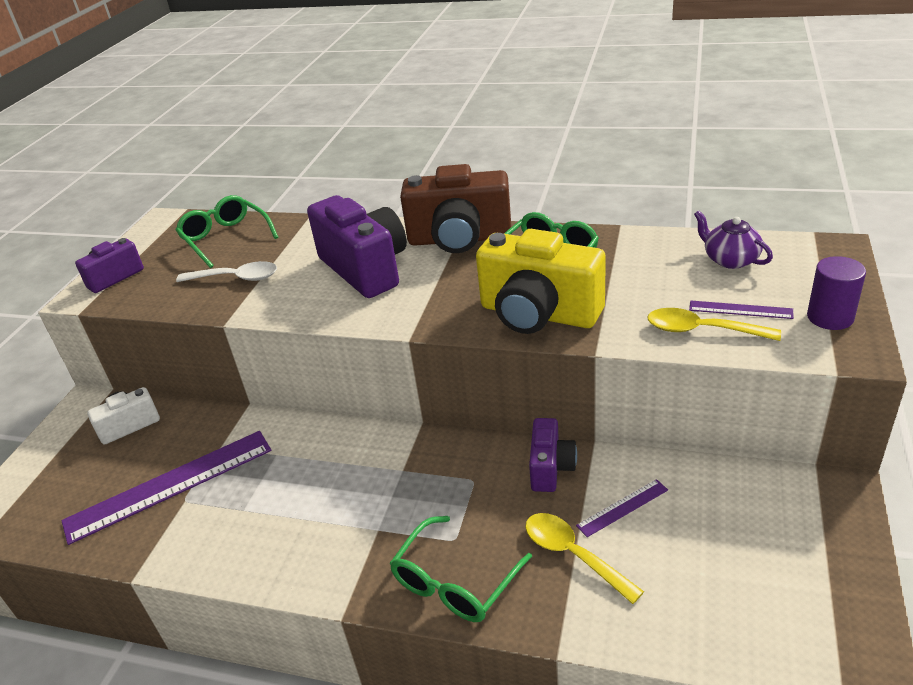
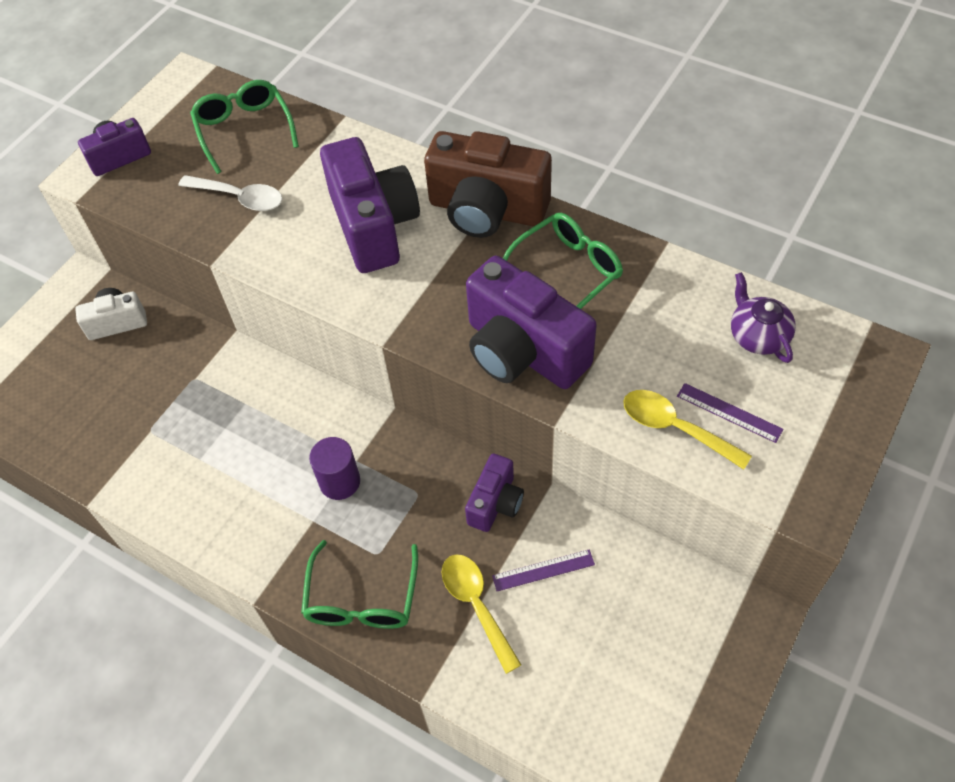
camera: 15 degrees right, 20 degrees up
(170, 485) = (140, 408): purple ruler -> none
(455, 582) = (362, 599): green glasses -> green glasses turned 45 degrees counterclockwise
(538, 314) = (523, 351): yellow camera -> purple camera
(830, 317) = (814, 453): purple cylinder -> purple cylinder (340, 482)

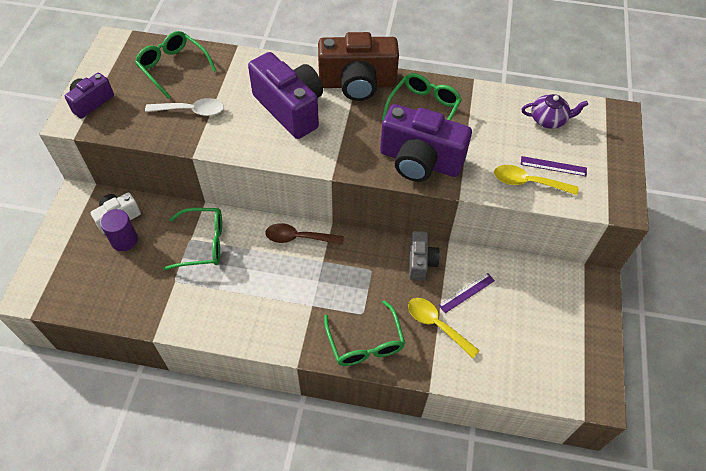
camera: 25 degrees left, 0 degrees up
(208, 389) = (203, 243): none -> green glasses
(338, 416) = (299, 238): none -> brown spoon
(340, 482) = (318, 277): purple cylinder -> purple cylinder (124, 240)
(495, 503) = (420, 262): purple camera -> grey camera
(757, 336) = (548, 120): purple teapot -> purple teapot turned 135 degrees clockwise

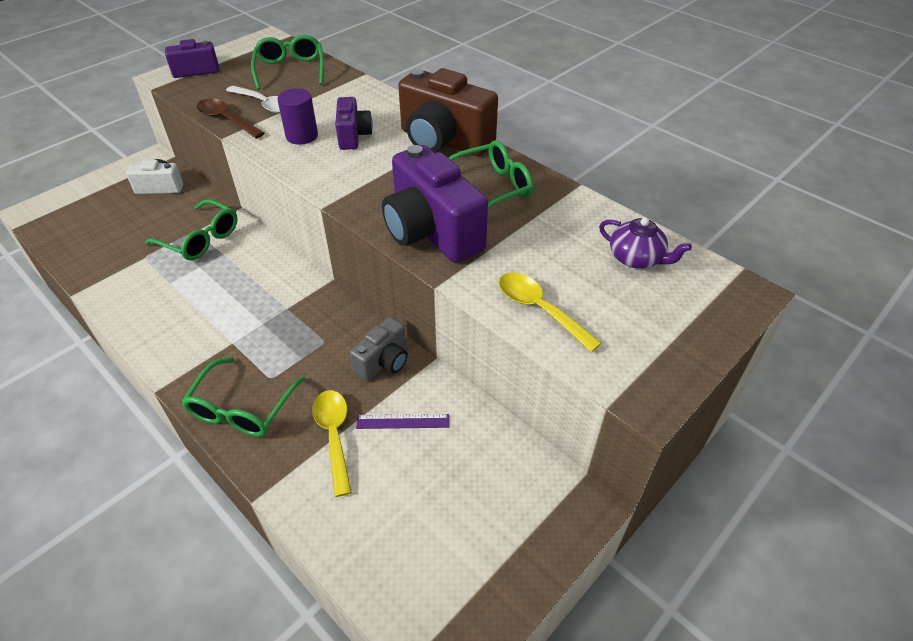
camera: 35 degrees right, 10 degrees down
(124, 240) = (145, 206): purple cylinder -> purple cylinder (302, 136)
(290, 108) = (353, 136): purple camera -> purple camera, size x0.54
(299, 238) = (287, 276): brown spoon -> brown spoon (226, 120)
(553, 166) = (592, 308): purple ruler -> none

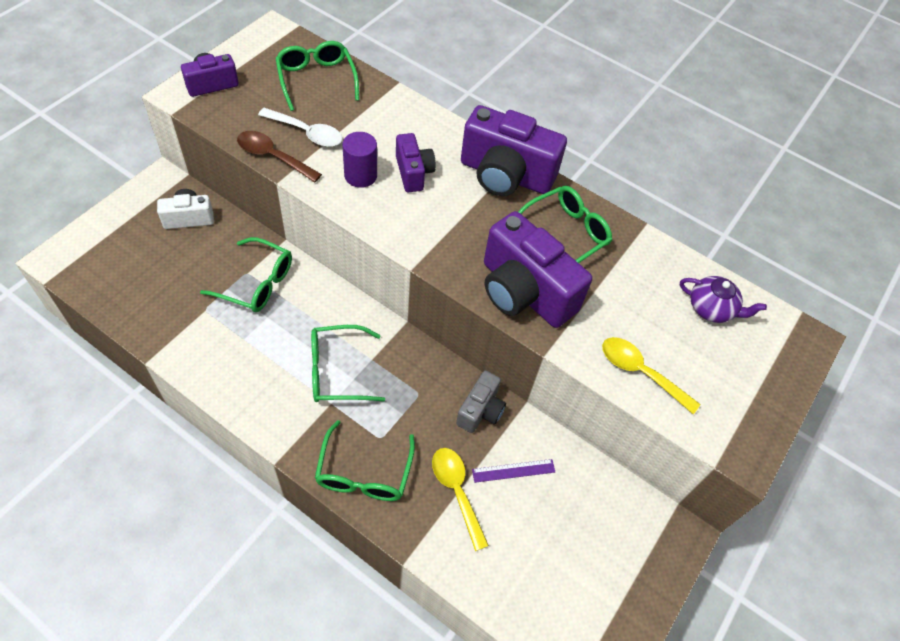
camera: 15 degrees left, 10 degrees up
(248, 315) = (337, 371): none -> green glasses
(443, 141) = (505, 175): brown camera -> purple camera

